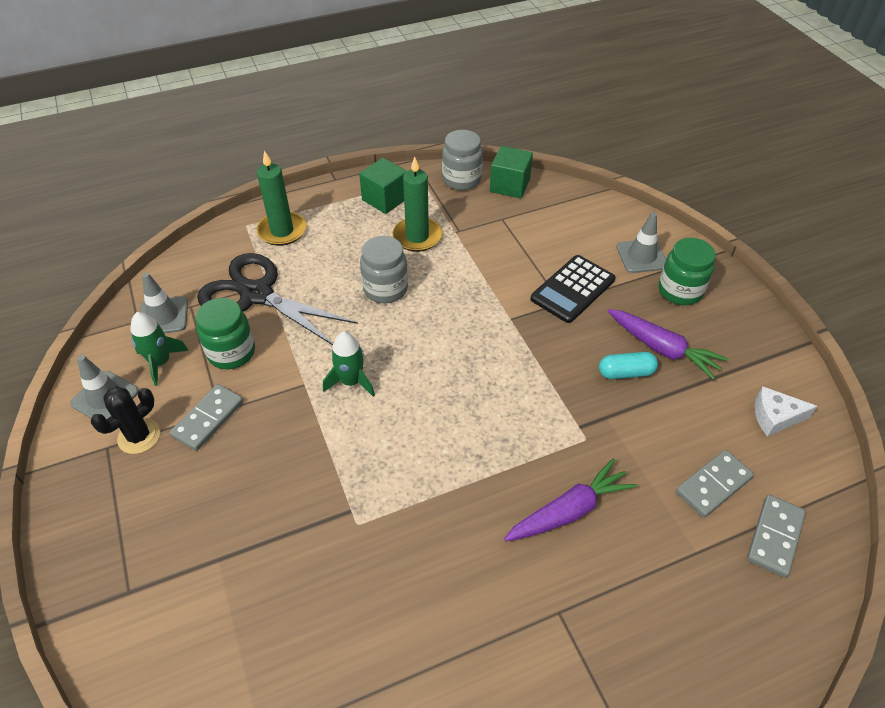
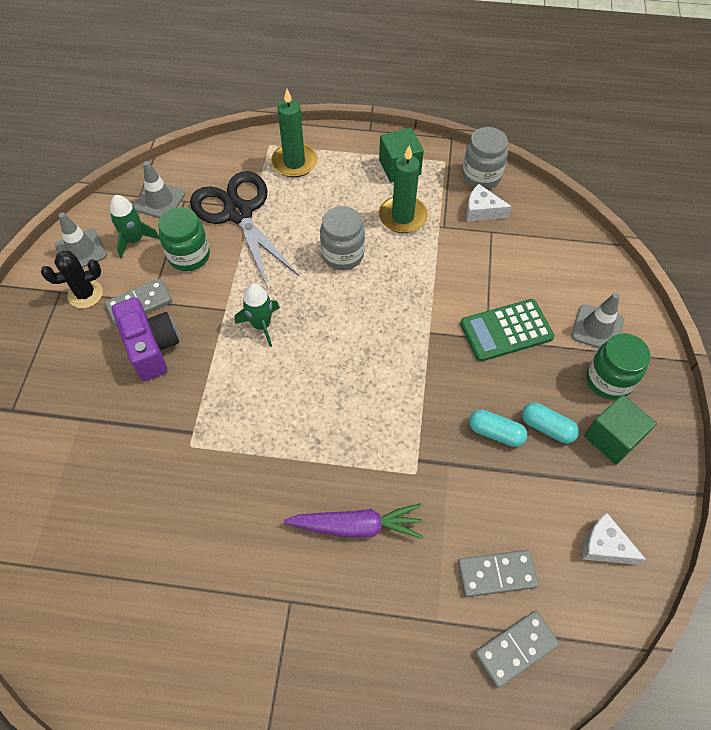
camera: 30 degrees right, 10 degrees up
(251, 453) = (151, 348): none -> purple camera
(482, 205) = (482, 210): none -> white cheese
(509, 185) = (522, 200): green cube -> green cube (612, 438)
(572, 289) = (506, 330): black calculator -> green calculator
(662, 349) = (547, 427): purple carrot -> turquoise capsule

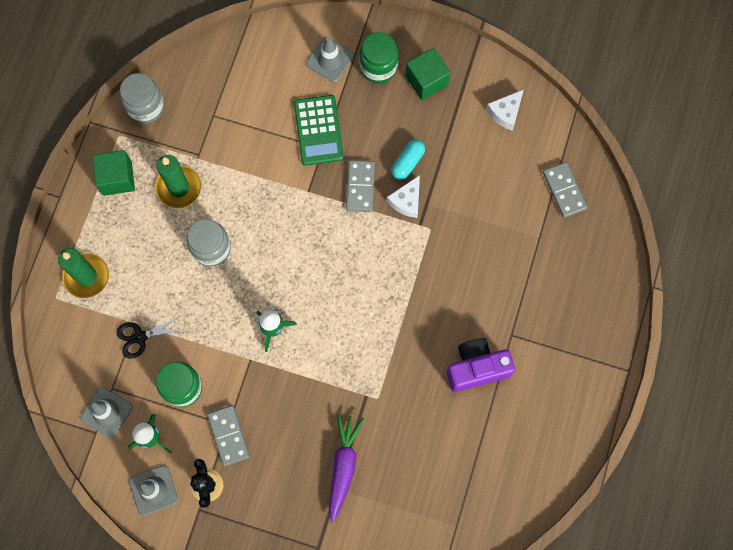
camera: 80 degrees left, 15 degrees up
(151, 348) = (278, 426): purple camera -> purple camera (476, 368)
(238, 213) = (140, 337): black scissors -> black scissors, size x0.48
(356, 526) = (464, 279): purple carrot -> purple carrot (343, 466)
(482, 210) = (187, 117): white cheese -> white cheese (406, 201)
(496, 574) = (513, 190): grey domino -> grey domino (360, 187)
(547, 427) = (410, 124): turquoise capsule -> none

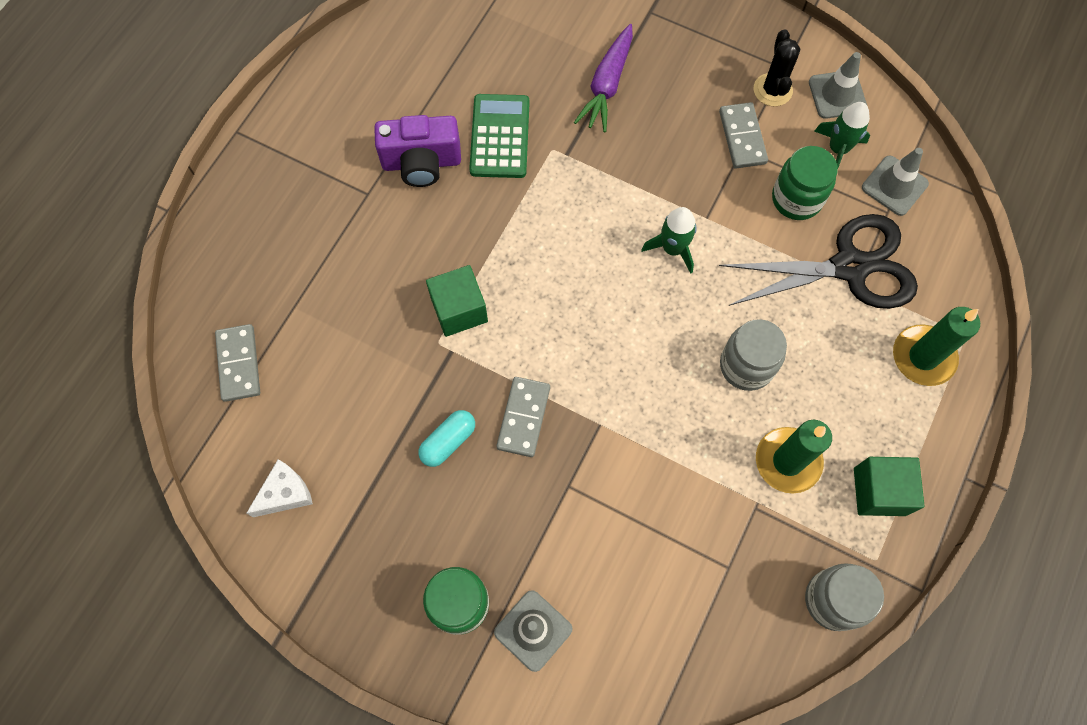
camera: 170 degrees left, 5 degrees down
(140, 337) = (849, 267): black scissors -> black scissors, size x2.08
(318, 130) = (570, 514): green calculator -> green calculator (500, 136)
(406, 201) = (462, 386): white cheese -> none
(426, 80) = (390, 567): green cube -> green cube (459, 310)

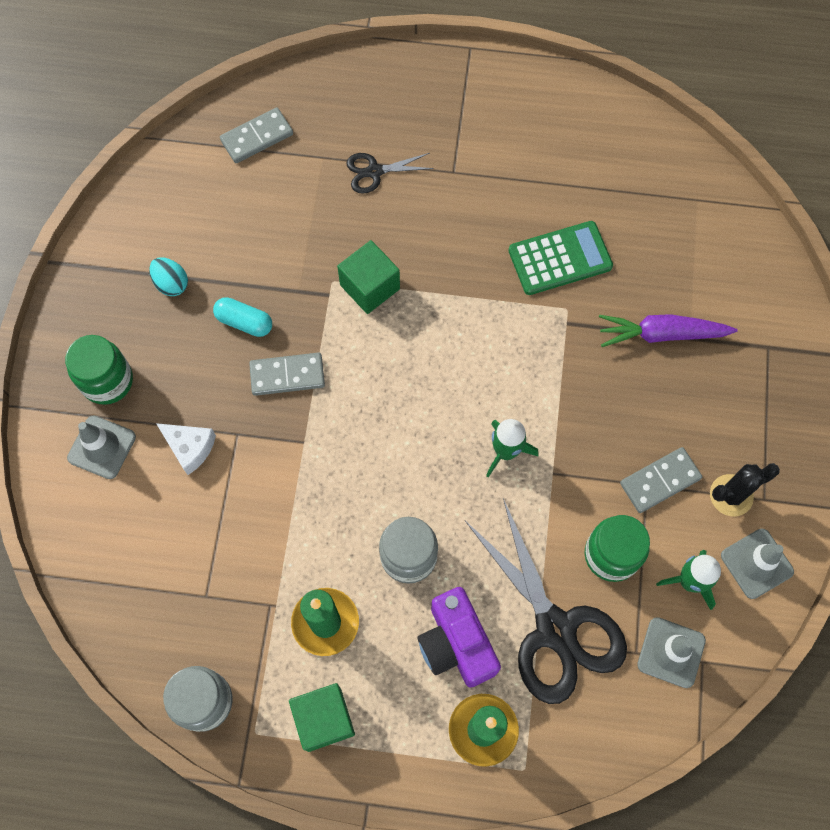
camera: 70 degrees right, 0 degrees up
(285, 493) = (158, 215): white cheese -> white cheese (190, 448)
(334, 264) = (374, 172): none -> black scissors
(373, 503) = (171, 284): none -> turquoise egg
(421, 163) = (503, 203): purple camera -> purple camera (456, 644)

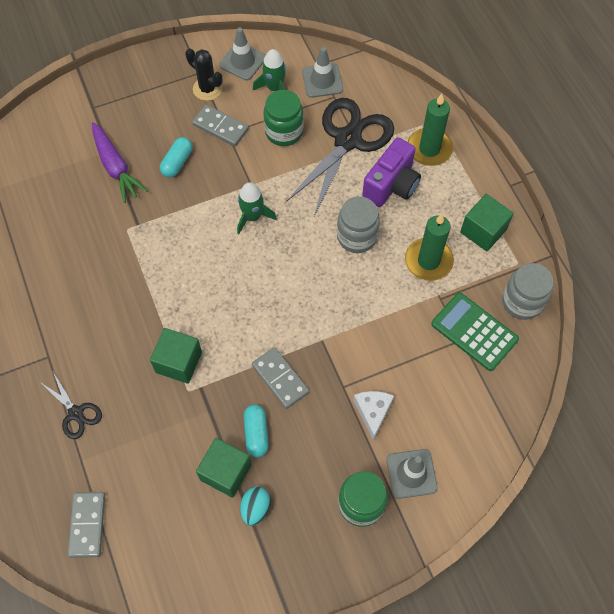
camera: 120 degrees left, 5 degrees down
(225, 275) = (226, 472): none -> green cube
(257, 137) = (87, 525): grey domino -> grey domino turned 60 degrees clockwise
(560, 259) = (88, 251): green calculator -> green calculator (474, 332)
(632, 404) = (177, 162): none -> turquoise capsule

